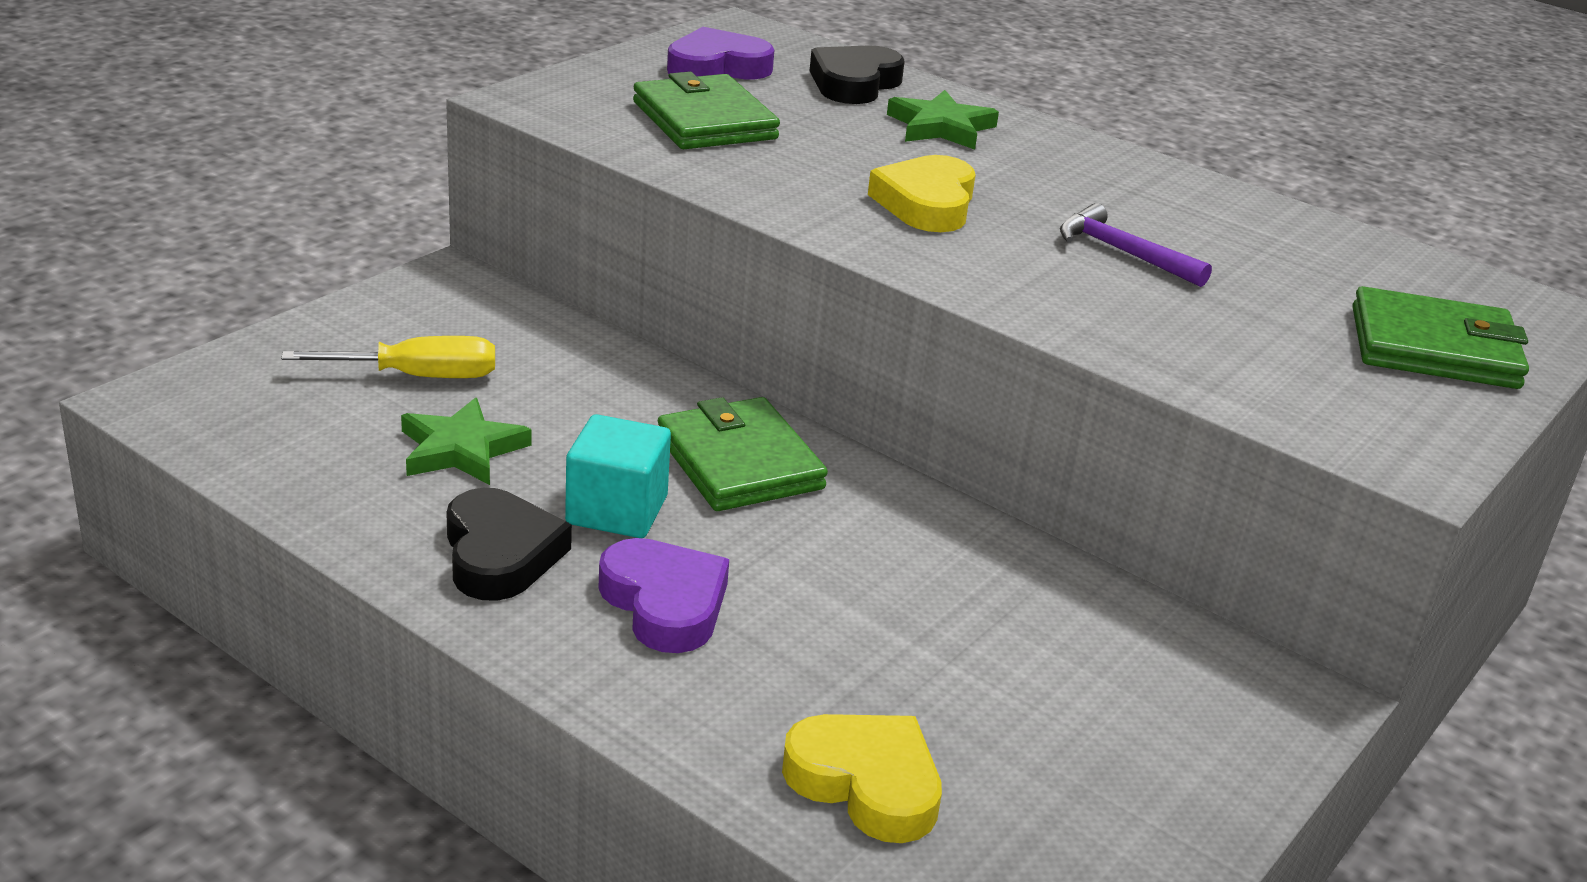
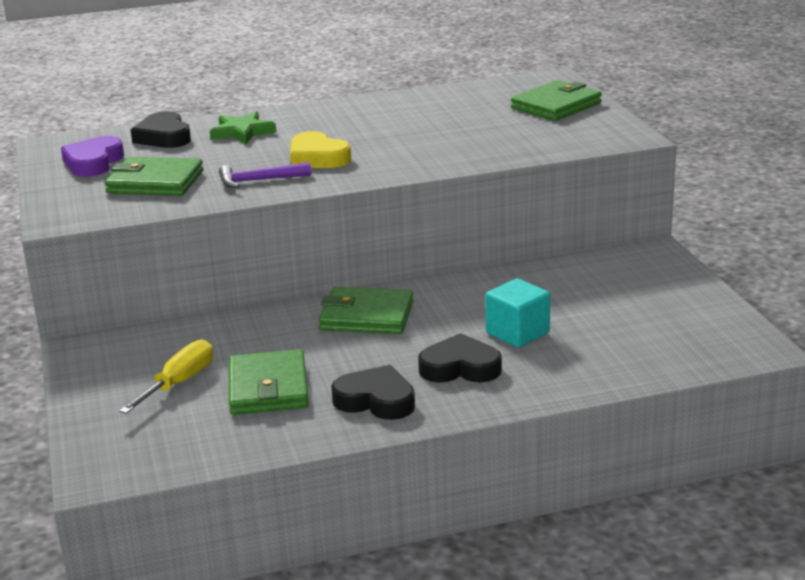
camera: 50 degrees left, 5 degrees down
(461, 449) = (268, 388): green star -> green wallet
(617, 510) = (372, 359): turquoise cube -> turquoise cube (517, 333)
(665, 603) = (460, 367): purple heart -> black heart
(866, 783) = (626, 357): yellow heart -> none
(1124, 253) = (415, 133): purple hammer -> purple hammer (259, 180)

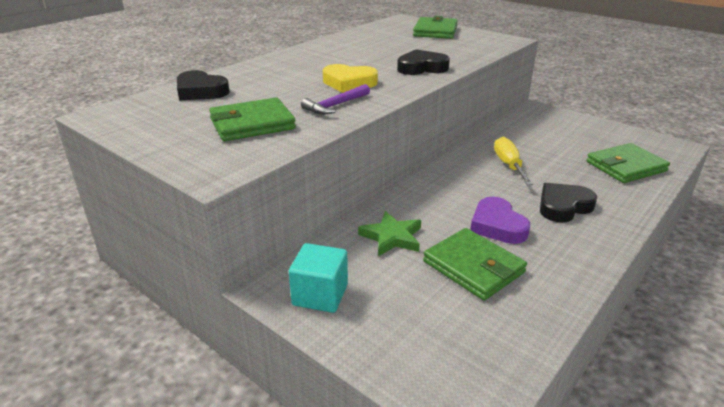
camera: 35 degrees left, 5 degrees up
(93, 163) = (168, 121): purple heart -> purple heart (497, 226)
(179, 383) = (402, 289): yellow screwdriver -> yellow screwdriver (509, 165)
(242, 132) = (260, 77): green star -> green star (392, 237)
(367, 316) = (452, 190): green wallet -> green wallet (626, 166)
(376, 400) = (556, 248): black heart -> black heart (421, 68)
(517, 333) = (554, 174): turquoise cube -> turquoise cube (320, 295)

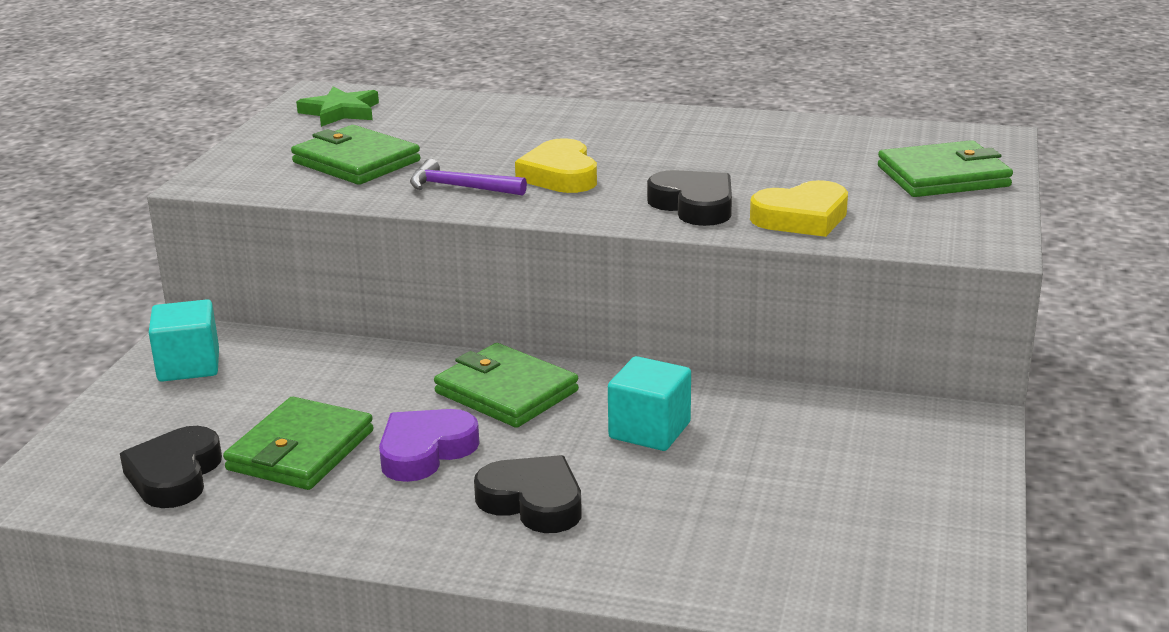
camera: 65 degrees right, 5 degrees down
(200, 91) = (438, 111): black heart -> black heart (174, 475)
(392, 237) = (339, 379): green star -> green star (340, 112)
(456, 56) = (802, 218): none -> yellow heart
(509, 165) = (649, 430): yellow screwdriver -> turquoise cube
(626, 166) = (767, 556): green wallet -> green wallet (506, 392)

